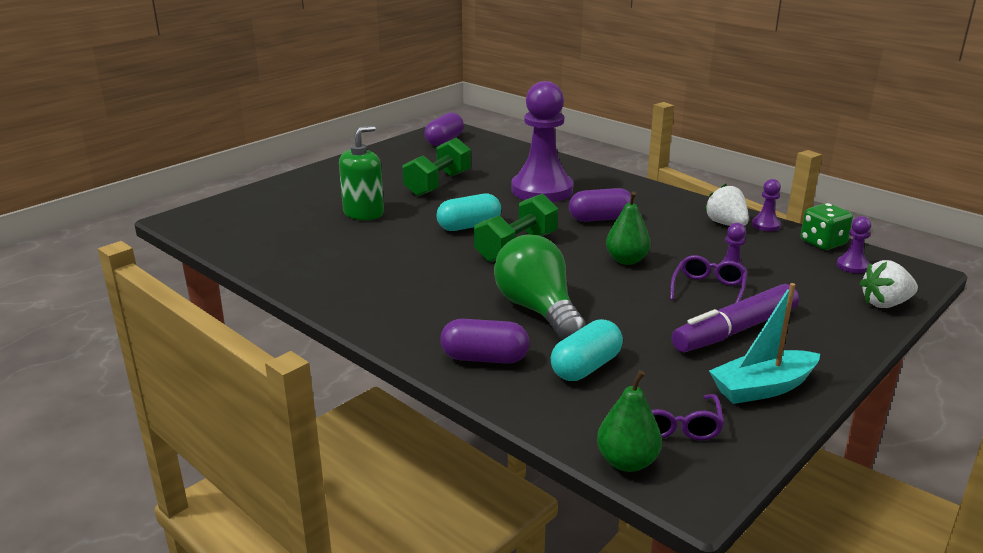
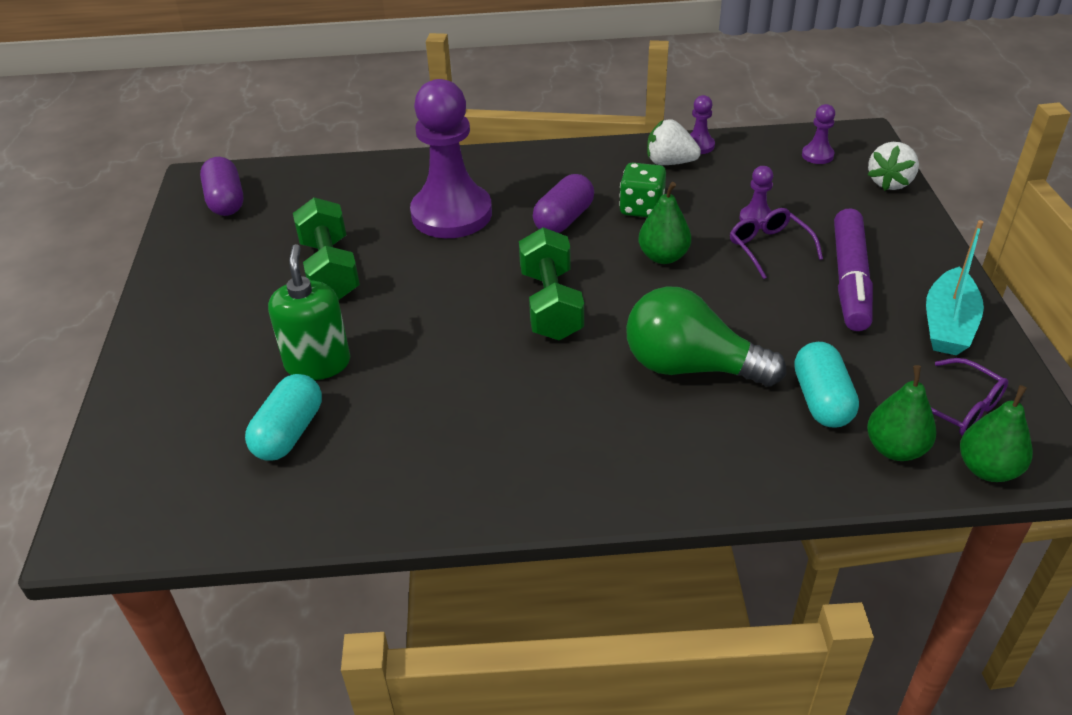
camera: 45 degrees left, 15 degrees up
(469, 226) = (462, 307): turquoise capsule -> turquoise capsule (289, 432)
(484, 358) = (740, 455): purple capsule -> none
(584, 414) = (895, 449): none -> green pear
(823, 243) = (764, 141): green dice -> green dice (641, 208)

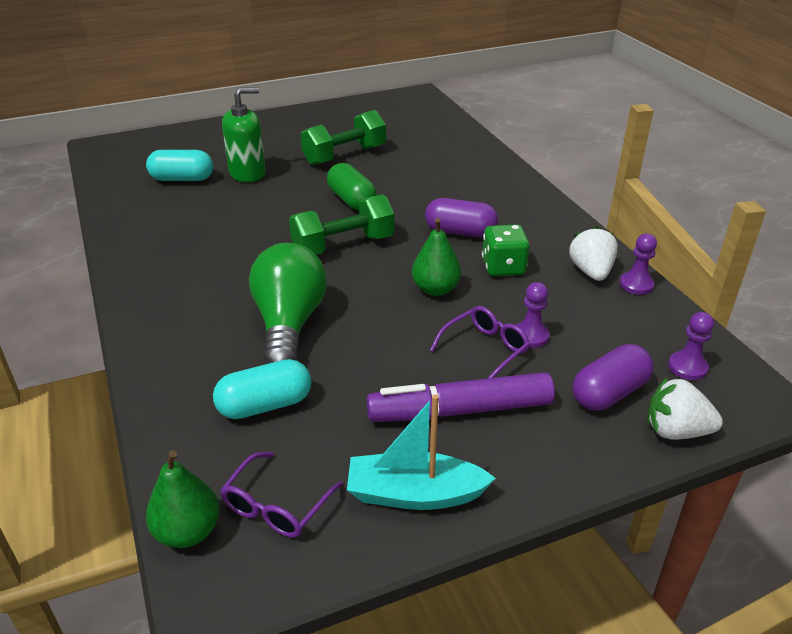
camera: 70 degrees right, 5 degrees down
(226, 201) = (400, 107): purple capsule -> purple capsule (609, 393)
(451, 214) = (436, 184): purple pawn -> none
(451, 282) = (351, 200): none -> green capsule
(895, 449) = (208, 459): green pear -> none

